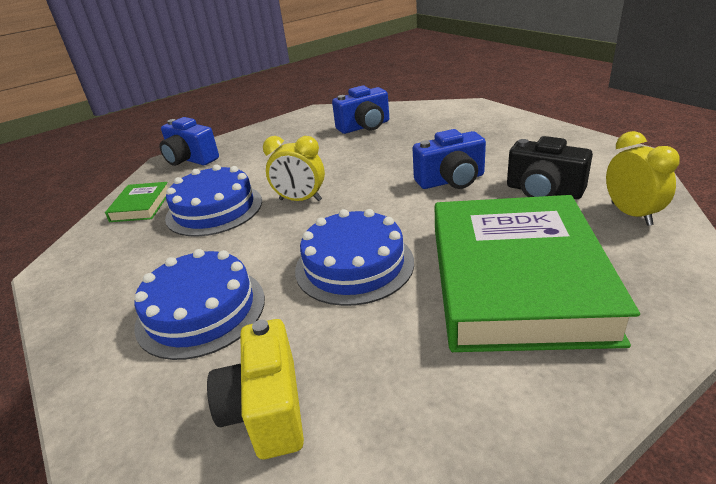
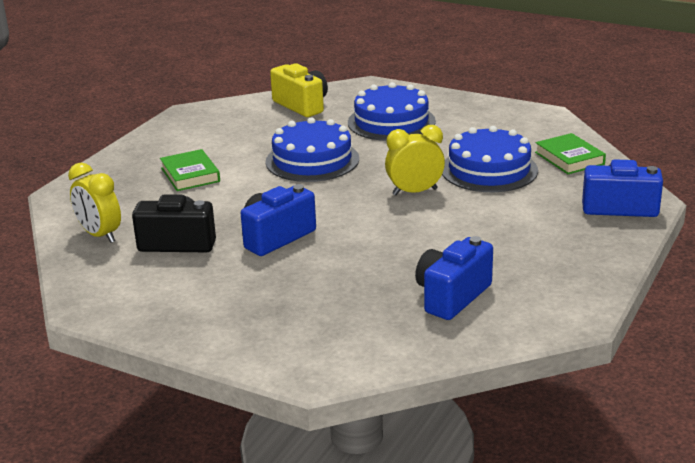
camera: 150 degrees right, 5 degrees down
(516, 280) = (190, 175): green book -> green book, size x0.41

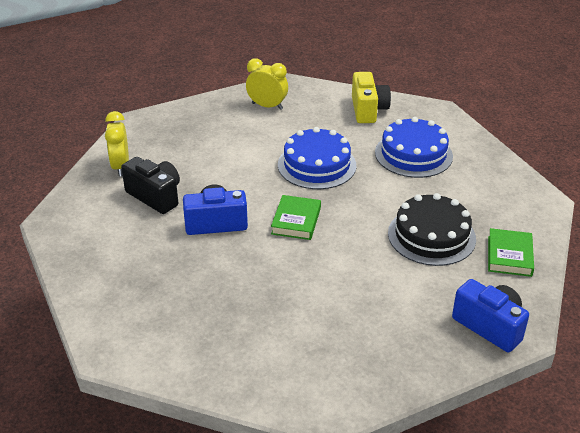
camera: 35 degrees right, 10 degrees up
(190, 175) = (226, 141): green book -> green book (296, 221)
(415, 192) = (352, 229): yellow clock -> yellow clock (267, 106)
(452, 296) = (265, 339): blue camera -> none
(489, 170) = (431, 236): blue cake -> black cake

